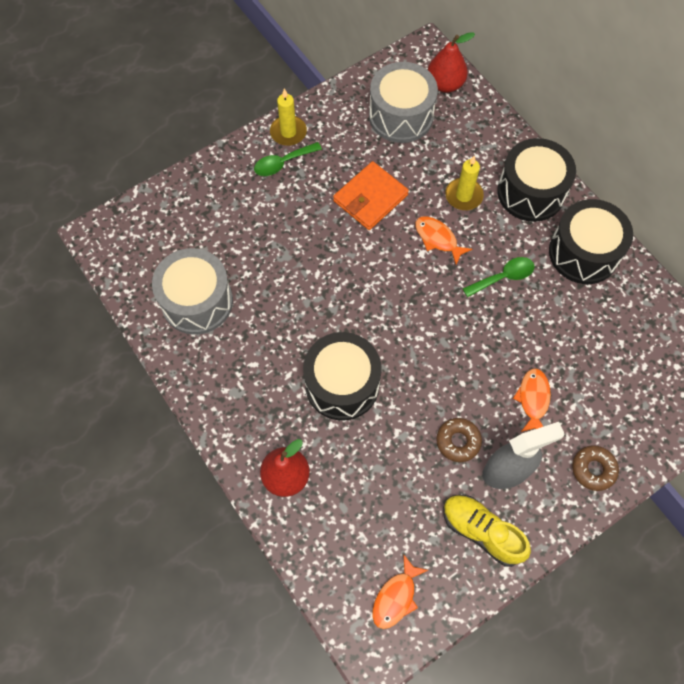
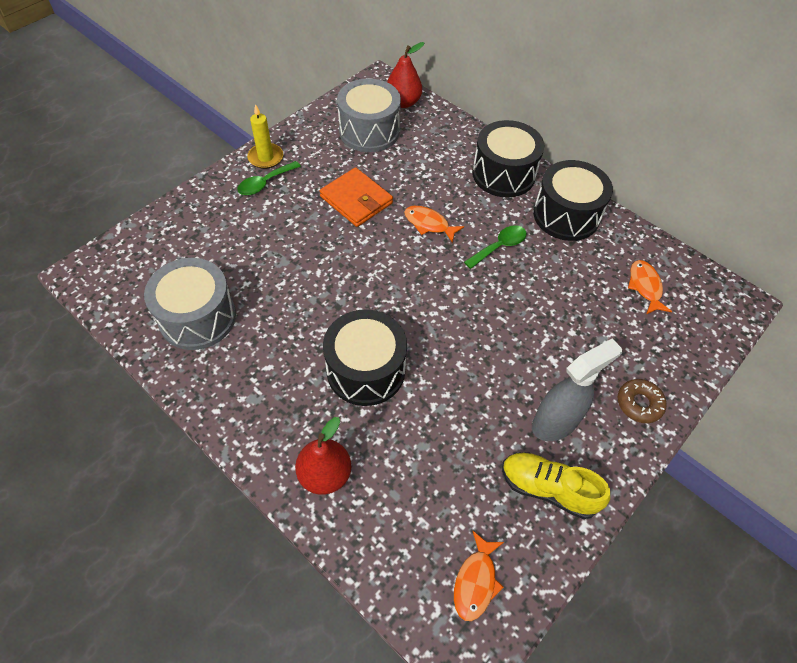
camera: 15 degrees left, 10 degrees down
(370, 198) = (356, 200): orange wallet -> orange wallet turned 75 degrees counterclockwise
(458, 441) = (498, 403): brown donut -> none
(463, 196) = (443, 185): yellow candle -> none
(533, 399) = (560, 349): orange fish -> orange fish (645, 286)

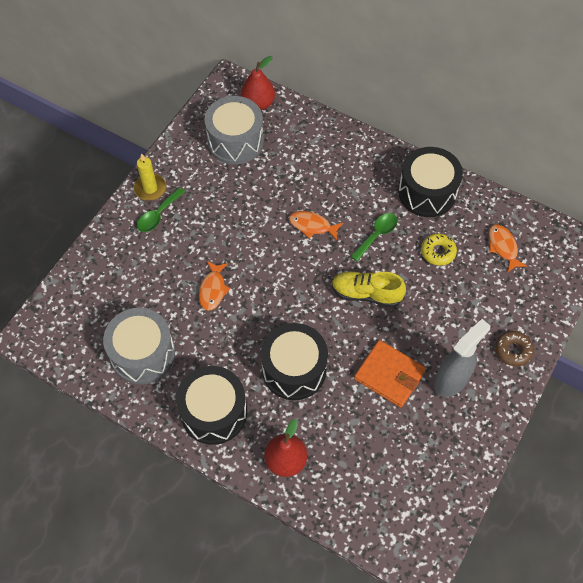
camera: 10 degrees left, 5 degrees up
(356, 200) = (243, 215): orange wallet -> orange wallet (389, 375)
(476, 581) = (416, 513): orange fish -> orange fish (213, 289)
(503, 174) = (365, 162): black drum -> black drum (214, 412)
(548, 489) = (455, 433): yellow shoe -> yellow shoe (366, 294)
(566, 277) = (438, 252): none -> yellow donut

